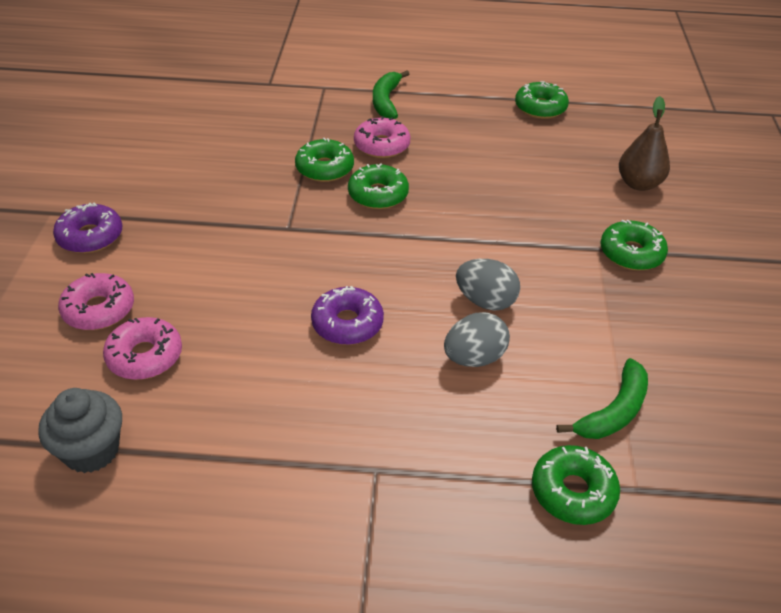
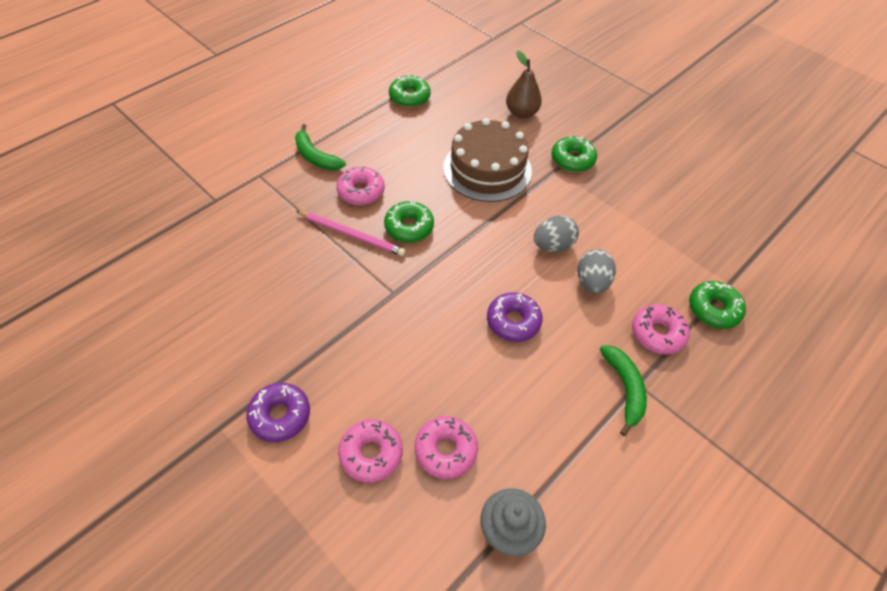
camera: 50 degrees left, 10 degrees up
(324, 168) = (352, 235): green donut -> pink pencil
(468, 452) = (657, 333): none -> pink donut
(523, 202) = (487, 169): none -> brown cake
(613, 411) = (675, 254): green banana -> green banana (624, 389)

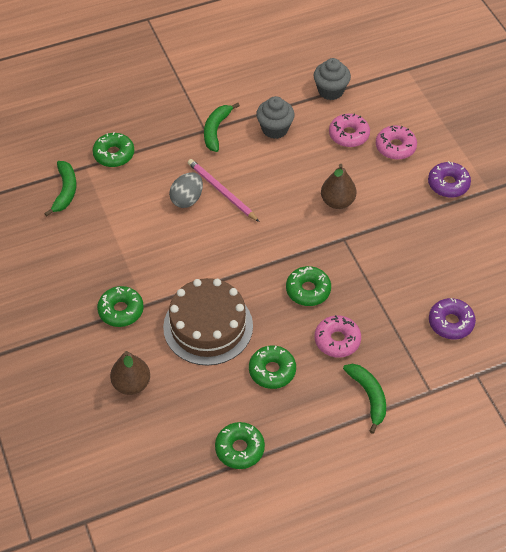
camera: 155 degrees left, 0 degrees up
(352, 235) = (360, 298): pink pencil -> pink pencil (221, 191)
(410, 152) = (272, 371): none -> green donut
(419, 338) = (337, 202): none -> brown pear
(513, 321) = (264, 191): purple donut -> purple donut (450, 323)
(551, 421) = (275, 129): none -> grey cupcake
(553, 245) = (197, 236): grey egg -> none
(657, 333) = (167, 152): pink donut -> none
(722, 249) = (65, 191): none -> green banana

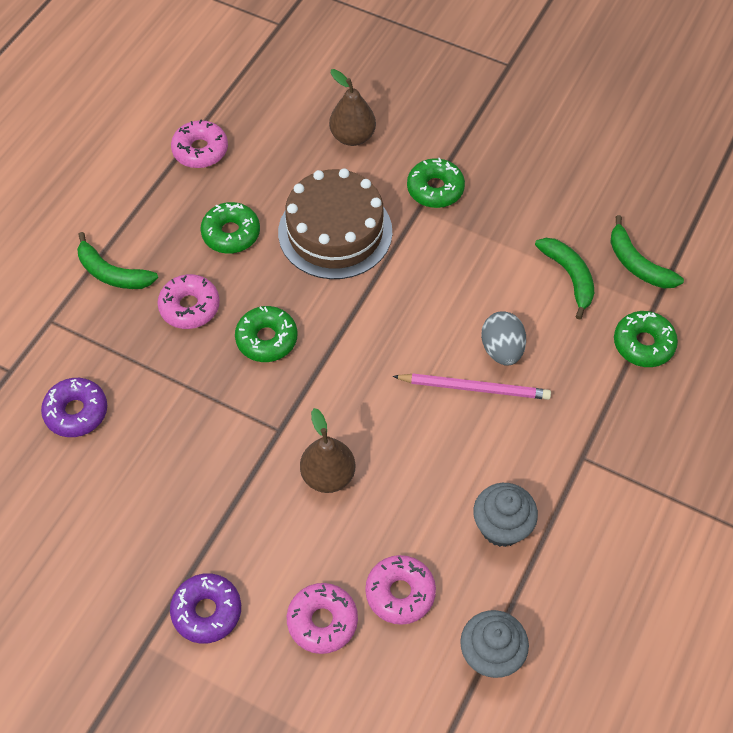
camera: 140 degrees right, 5 degrees up
(216, 130) = (569, 467): green banana -> green banana (569, 276)
(239, 449) = (200, 150): green donut -> pink donut

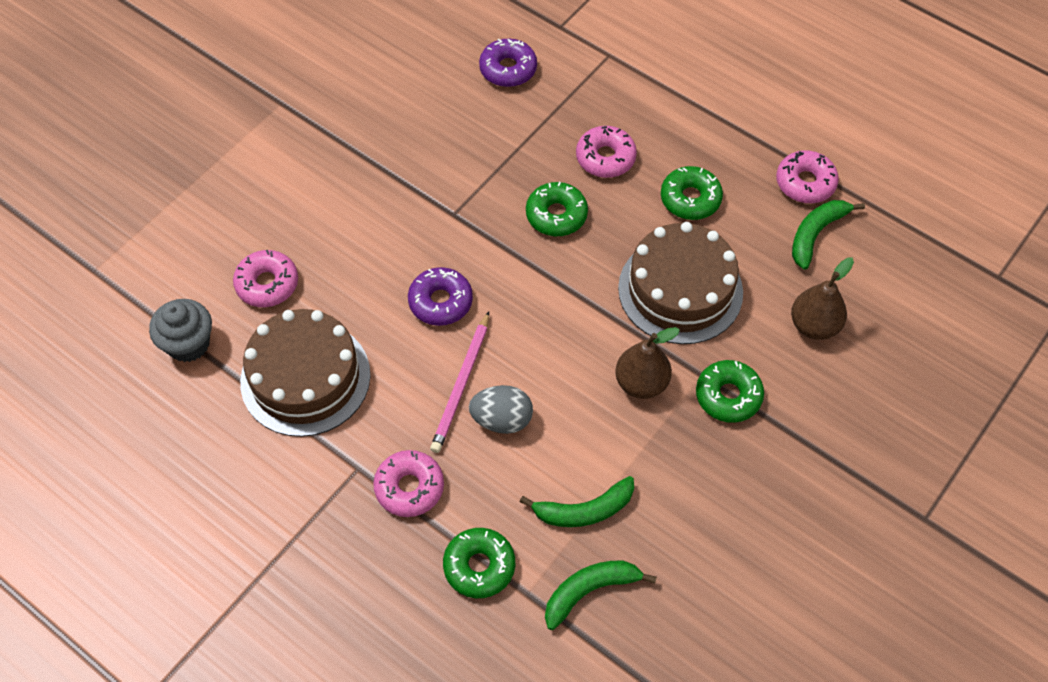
camera: 100 degrees right, 0 degrees up
(112, 273) = (655, 102): green banana -> green banana (816, 234)
(207, 611) = (296, 145): purple donut -> purple donut (440, 302)
(322, 621) = (261, 223): pink donut -> pink donut (409, 487)
(328, 475) = (397, 245): brown pear -> brown pear (641, 383)
(501, 526) = (305, 378): grey cupcake -> brown cake

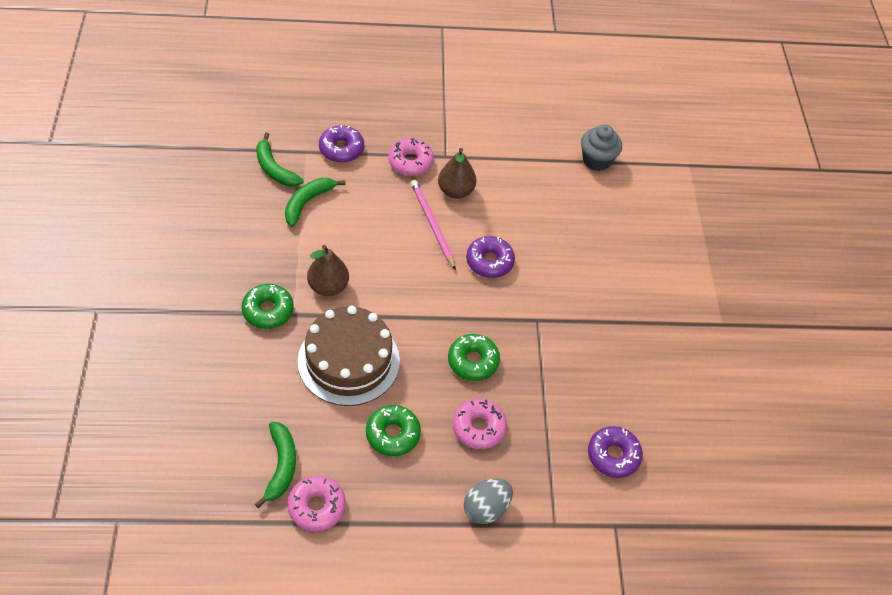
camera: 135 degrees right, 5 degrees down
(267, 284) = (594, 212): pink donut -> none
(305, 378) = (519, 179): brown cake -> none
(479, 566) = (341, 149): green donut -> purple donut
(502, 420) = (392, 220): grey egg -> grey egg (486, 508)
(589, 591) = (274, 169): green banana -> green banana turned 120 degrees clockwise
(814, 325) = (239, 392): brown pear -> brown pear (455, 191)

